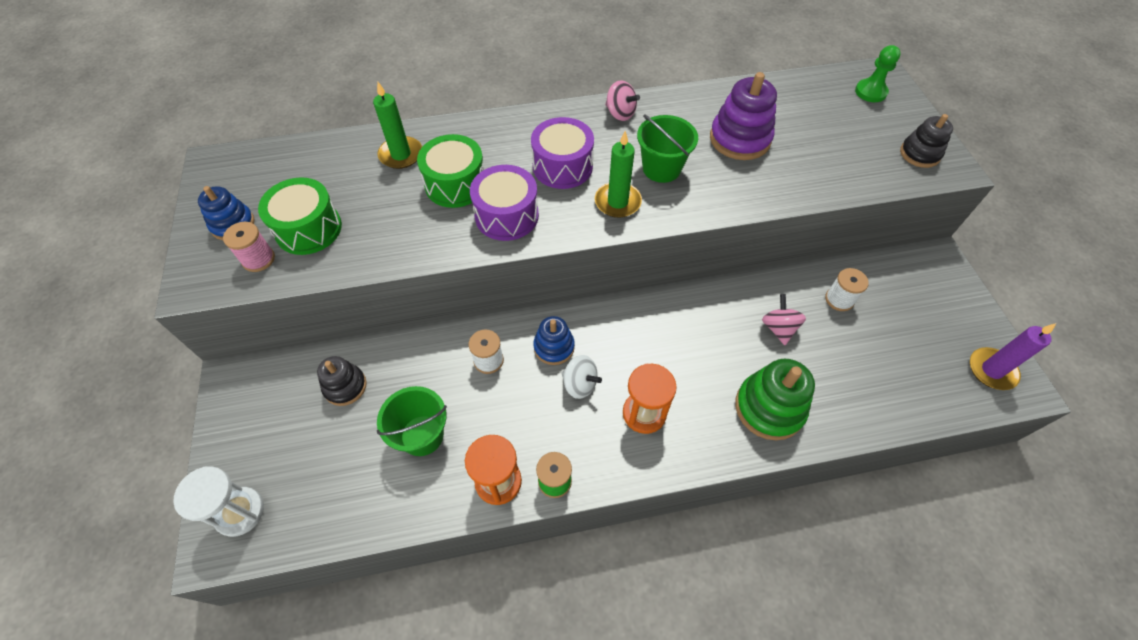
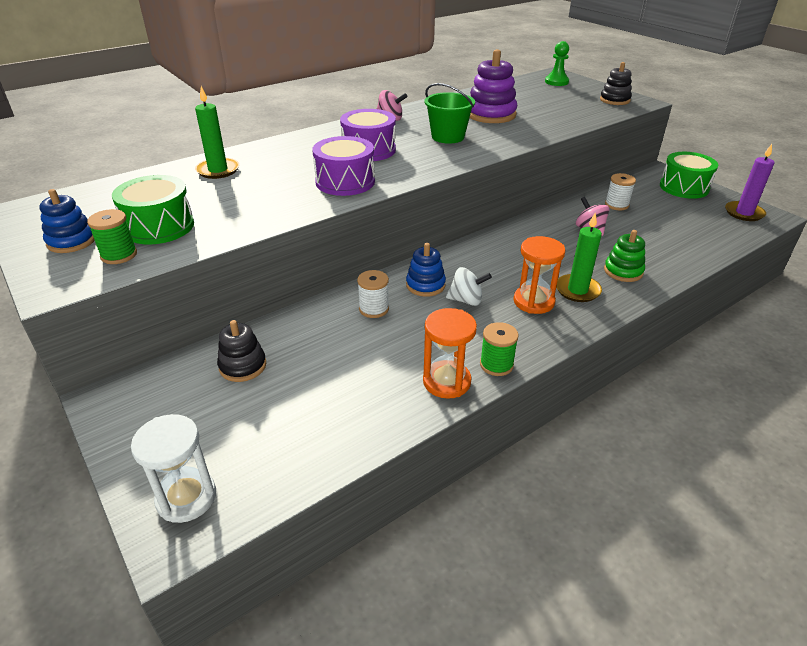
camera: 25 degrees left, 20 degrees down
(258, 259) = (119, 255): pink spool -> green spool
(422, 435) = (349, 375): green bucket -> none
(455, 184) = (284, 175): green drum -> green drum (684, 187)
(617, 202) = (430, 158): green candle -> green candle (577, 290)
(769, 408) = (623, 271): green stacking toy -> green stacking toy, size x0.63

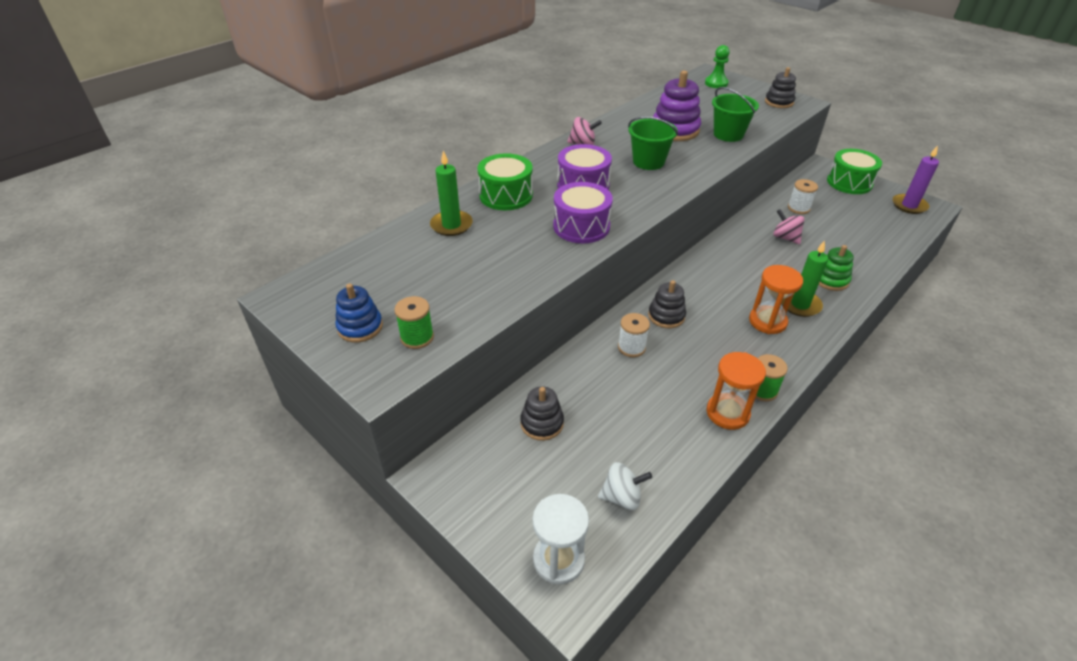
camera: 10 degrees left, 5 degrees up
(159, 227) = (435, 300): green drum -> green drum (506, 195)
(425, 285) = (666, 316): blue stacking toy -> black stacking toy
(466, 300) = (709, 327): white spinning top -> white spinning top (622, 497)
(545, 121) = (728, 134): none -> green bucket

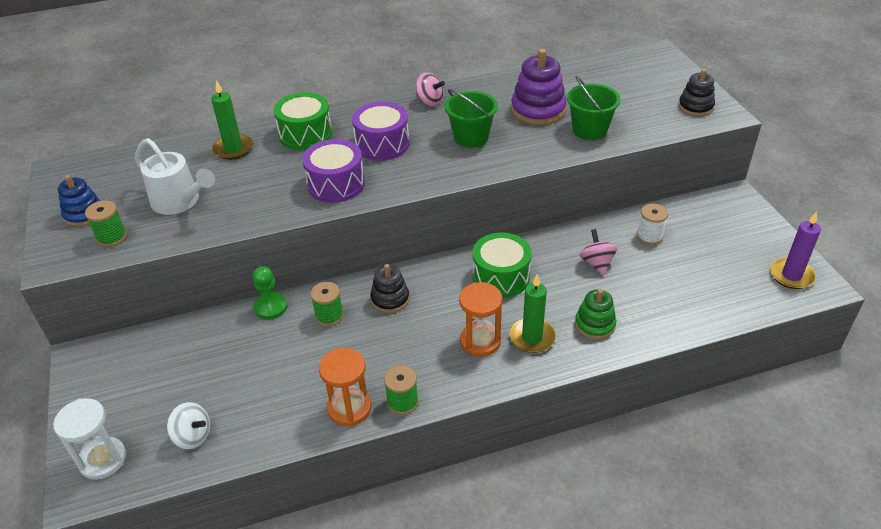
camera: 30 degrees right, 0 degrees up
(451, 284) = (180, 202): none -> white watering can
(542, 423) = (194, 350): black stacking toy -> none
(631, 347) = (329, 316): white spool -> green spool
(716, 83) = (649, 66): green pawn -> green pawn (270, 307)
(849, 182) = (747, 225): green drum -> green drum (501, 277)

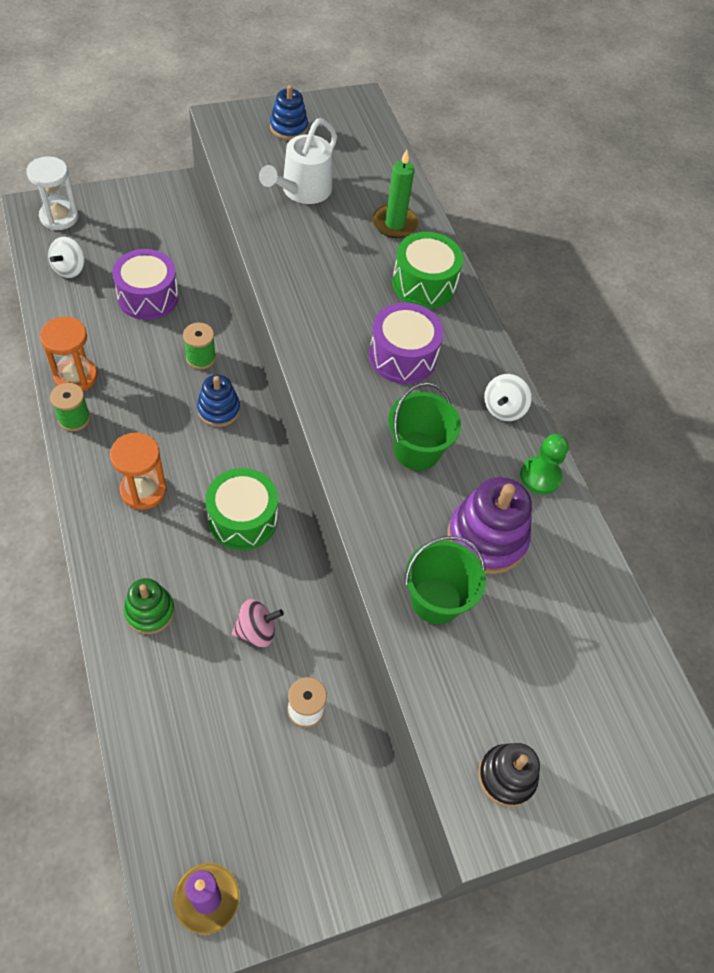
camera: 80 degrees right, 15 degrees up
(112, 237) = (251, 150): green spool -> none
(270, 307) = (220, 310): green pawn -> green pawn (540, 476)
(336, 184) = (323, 313): purple drum -> purple drum (148, 297)
(390, 299) = (219, 410): black stacking toy -> blue stacking toy
(429, 101) = (503, 409): pink spinning top -> white spinning top
(532, 337) = (140, 542): green candle -> none

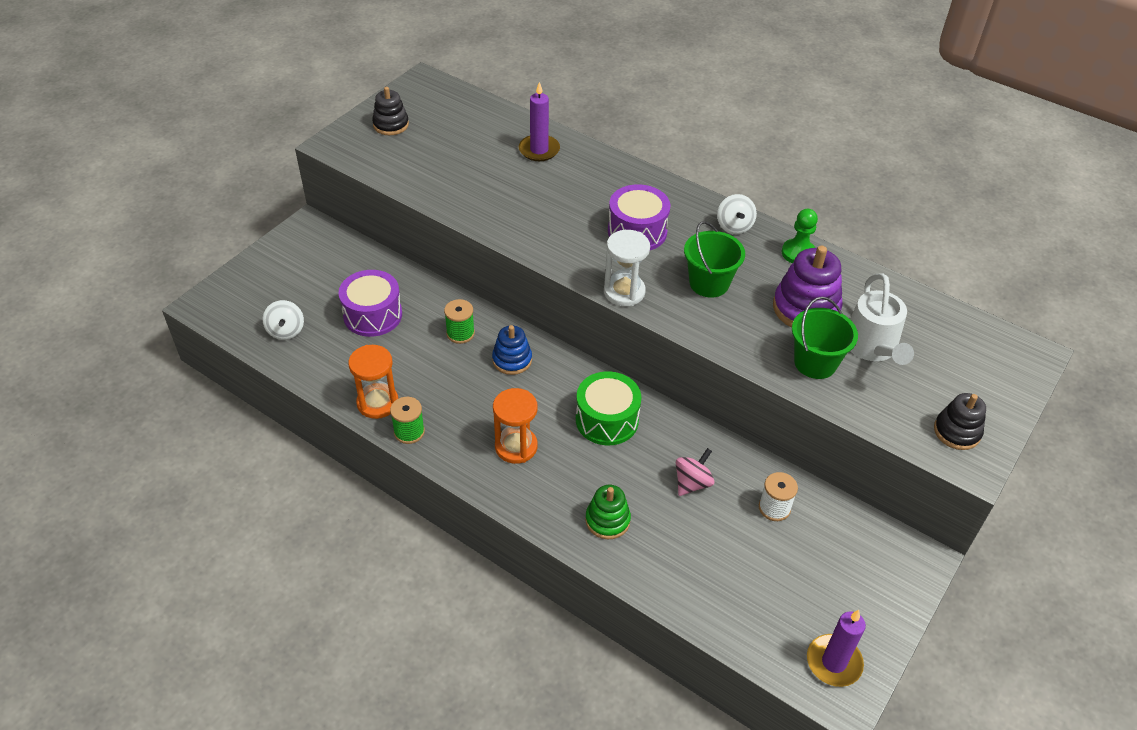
camera: 30 degrees left, 10 degrees down
(59, 217) = (234, 298): white hourglass -> white hourglass (624, 292)
(288, 128) = (391, 125): blue stacking toy -> black stacking toy
(302, 191) = (449, 162): white watering can -> white watering can (872, 348)
(394, 224) = (539, 150): green candle -> purple candle
(424, 284) = (601, 178): green drum -> none

